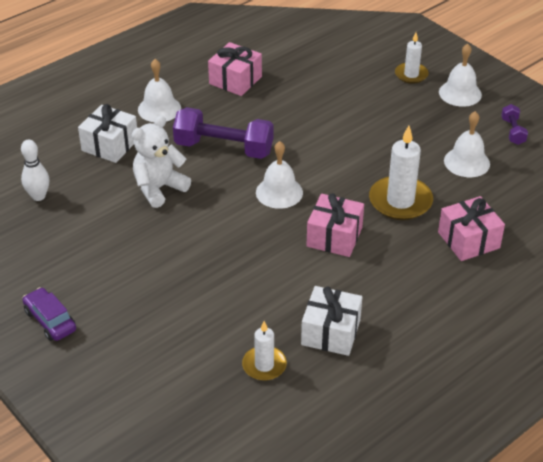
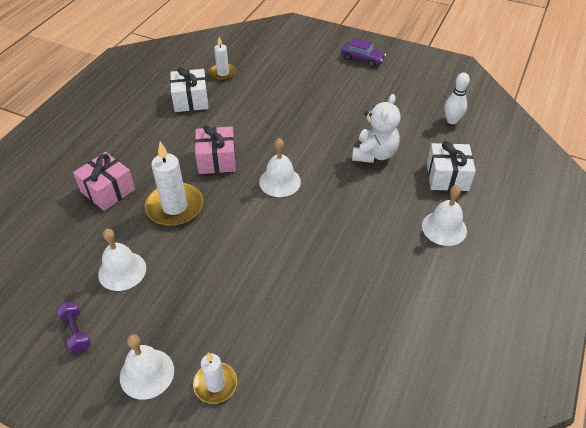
camera: 155 degrees right, 5 degrees up
(224, 148) = (353, 206): purple dumbbell -> none
(235, 80) = (404, 293): pink gift -> none

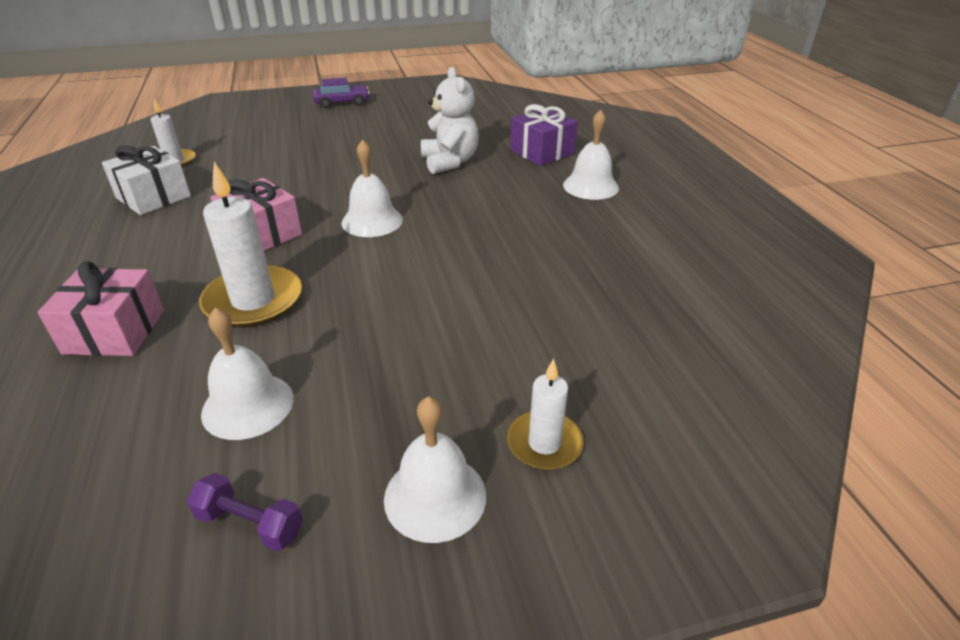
camera: 40 degrees left, 10 degrees down
(447, 177) = (542, 152): white gift -> purple gift
(452, 120) = (491, 116): white bowling pin -> none

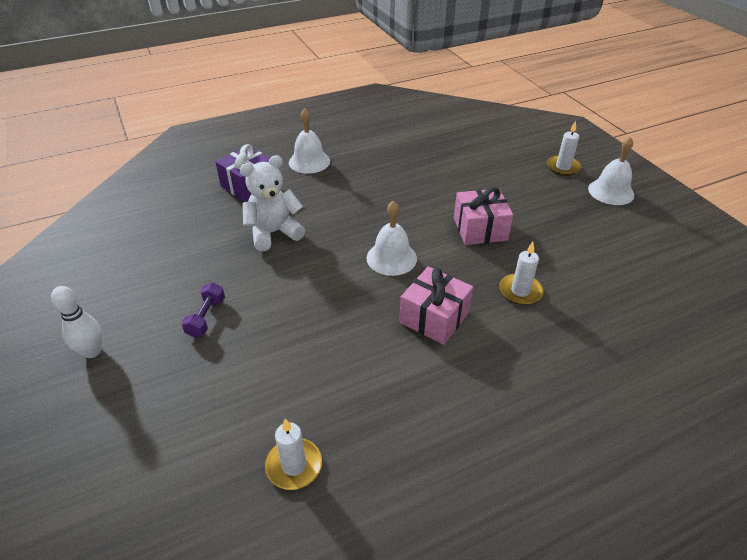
camera: 100 degrees left, 5 degrees up
(115, 331) = (591, 352): pink gift -> pink gift (480, 229)
(153, 197) = (391, 438): white gift -> none
(247, 405) = (605, 261): white bell -> none
(250, 524) = (664, 238): purple dumbbell -> purple dumbbell (206, 317)
(253, 301) = (520, 291): white candle -> white candle, size x0.60
(342, 103) = (92, 351): purple car -> white bowling pin

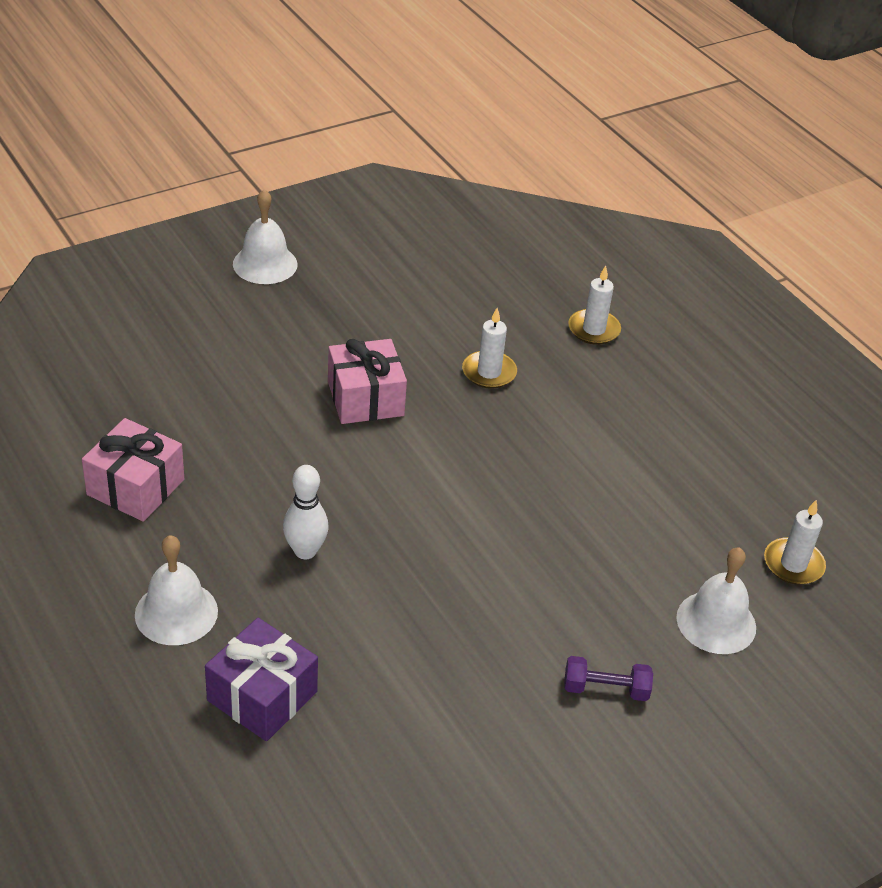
camera: 100 degrees left, 0 degrees up
(92, 351) = (702, 814): white bowling pin -> white bowling pin (305, 551)
(274, 233) = (401, 637): white teddy bear -> none
(391, 258) = (443, 491): white bell -> white bell (716, 622)
(434, 317) = (551, 451): pink gift -> pink gift (135, 487)
(563, 167) = (200, 299): white candle -> white candle (593, 329)

